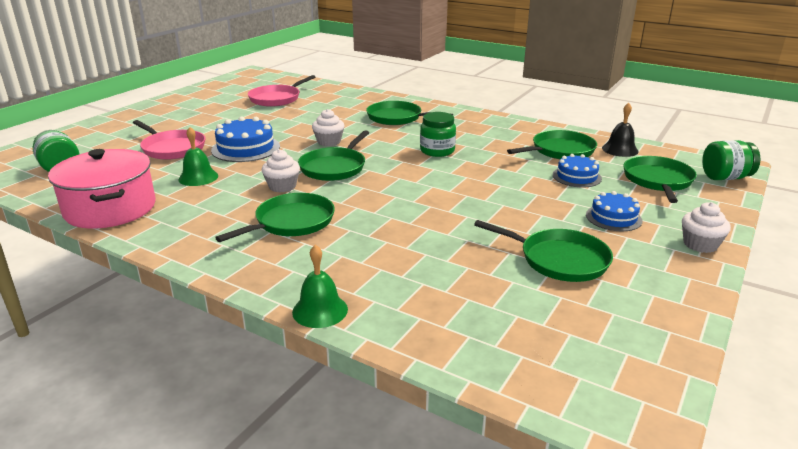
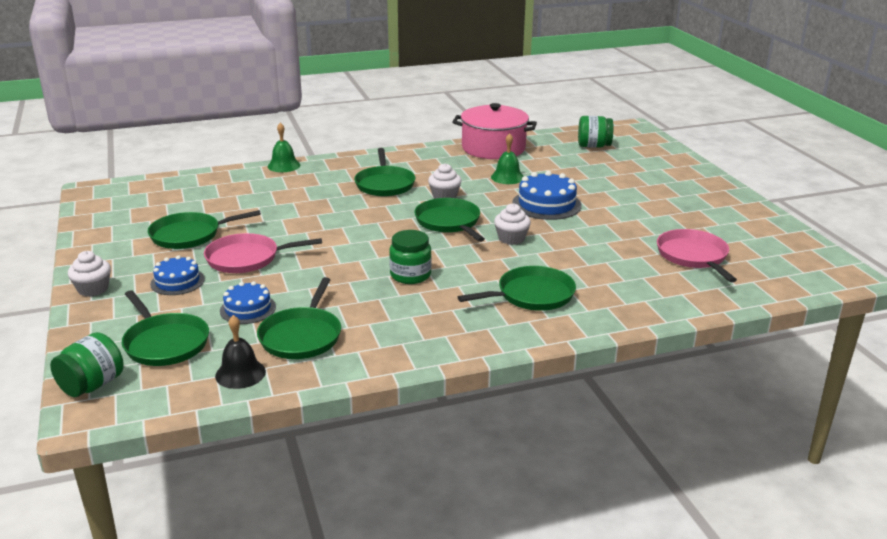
camera: 130 degrees right, 0 degrees up
(172, 148) = (587, 181): pink pan -> pink pan (246, 258)

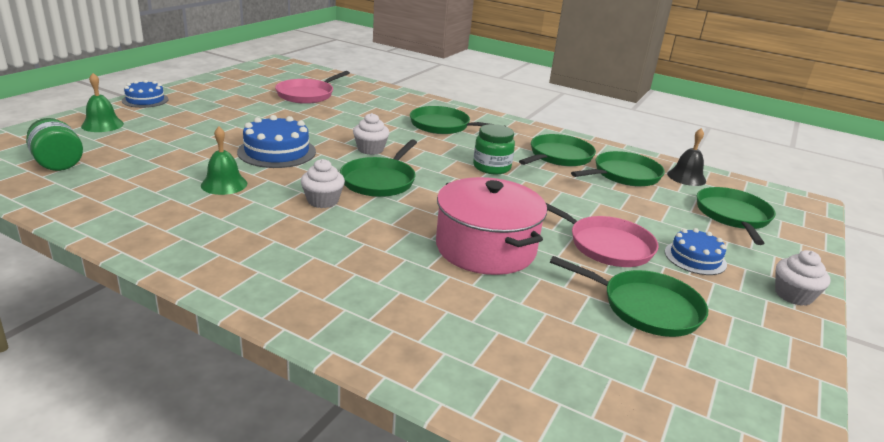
camera: 135 degrees left, 0 degrees up
(92, 385) = (802, 216): green jar -> none
(248, 309) = (647, 206): blue cake -> blue cake (145, 100)
(284, 165) = (382, 363): green bell -> green bell (102, 125)
(384, 184) = (337, 246): green pan -> green pan (559, 156)
(493, 148) = (121, 218): pink pot -> pink pot (485, 248)

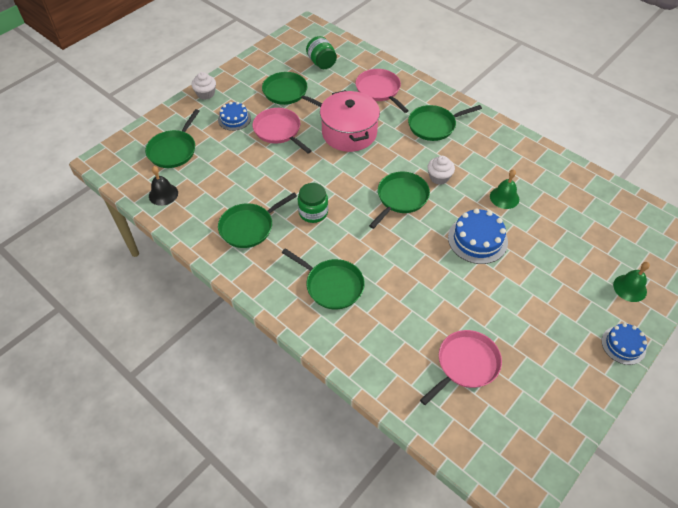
camera: 165 degrees left, 25 degrees up
(58, 163) = (622, 226): green jar -> green jar (321, 63)
(370, 149) = (404, 242): white cupcake -> none
(455, 327) = (379, 90): none -> pink pan
(624, 175) = (212, 199): green pan -> green pan (434, 125)

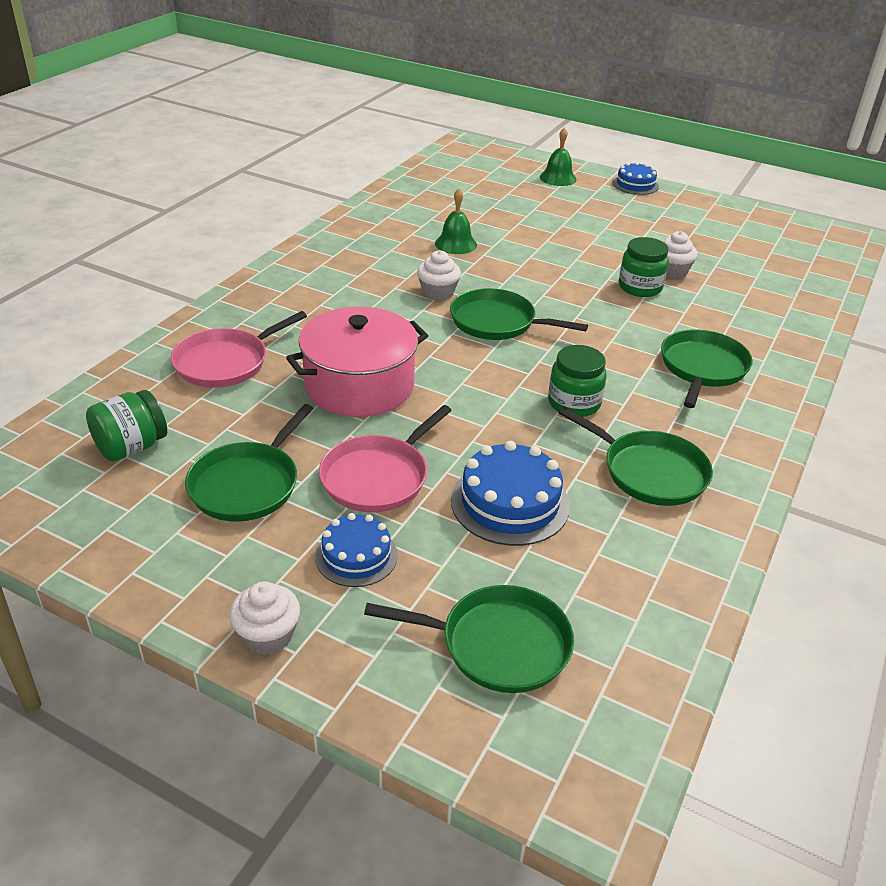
camera: 105 degrees left, 15 degrees down
(163, 194) = (641, 623): black bell -> none
(434, 125) = (317, 301): green pan -> none
(436, 286) = (640, 287): none -> green jar
(458, 314) = (672, 271): none -> white cupcake
(465, 364) = (735, 265): pink pan -> none
(477, 239) = (543, 261): blue cake -> blue cake (510, 503)

